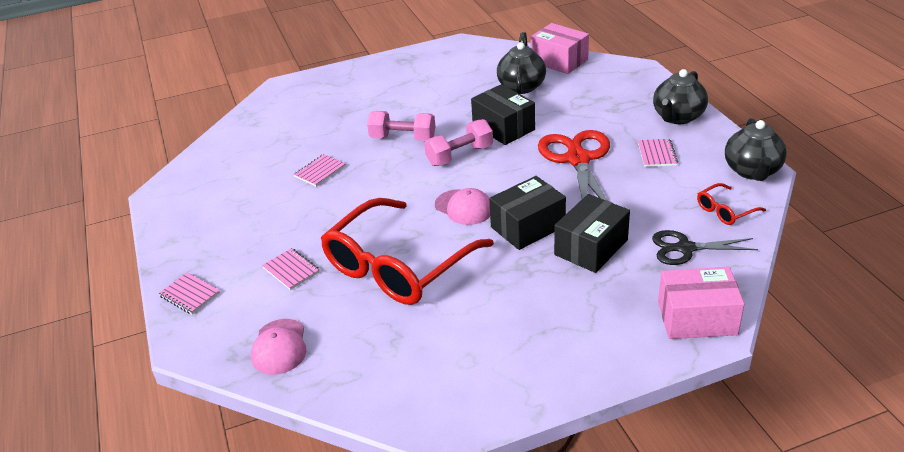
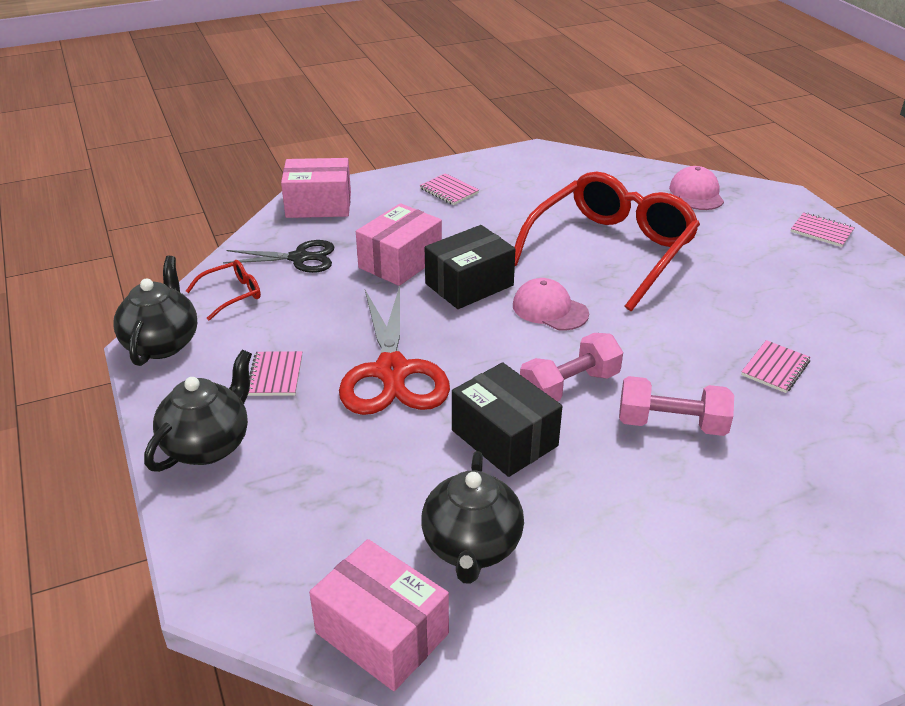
camera: 175 degrees right, 0 degrees up
(291, 270) = (728, 249): pink notebook -> pink notebook (449, 191)
(591, 247) = (400, 262): black box -> pink box

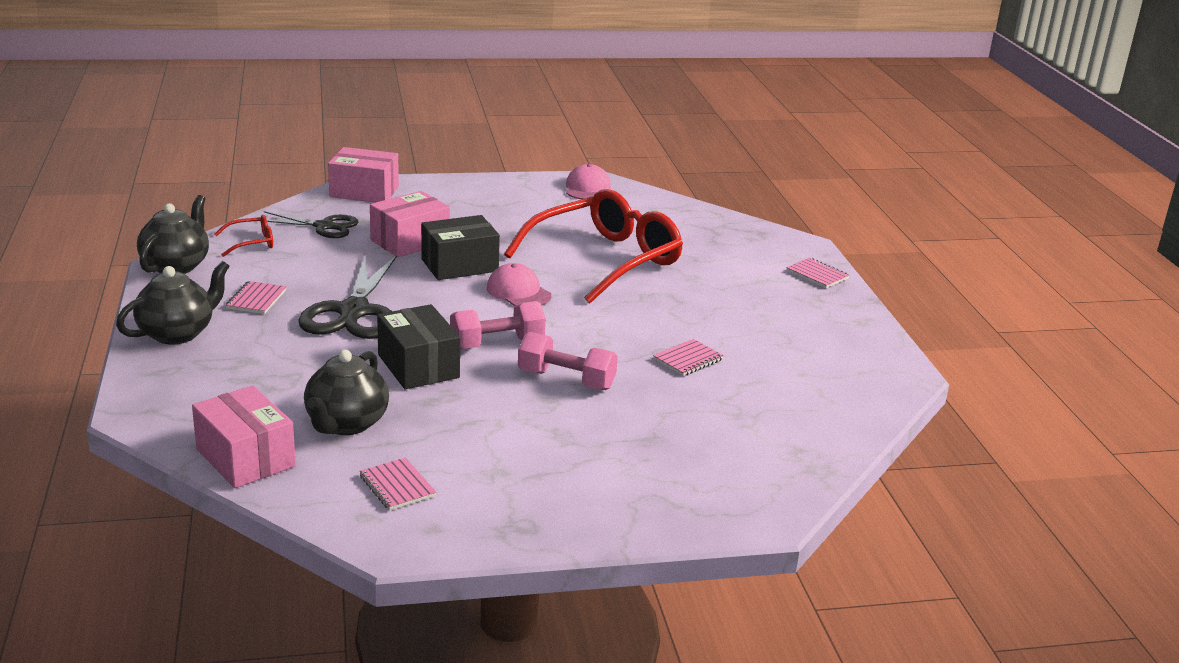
camera: 10 degrees right, 10 degrees down
(392, 371) = (354, 311): red scissors -> black scissors
(449, 191) = (488, 198): pink notebook -> pink notebook (397, 486)
(696, 193) = (720, 231): pink cap -> pink cap (587, 188)

